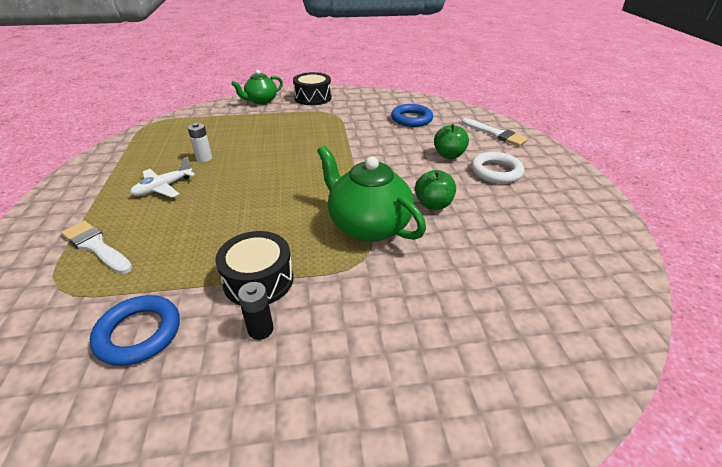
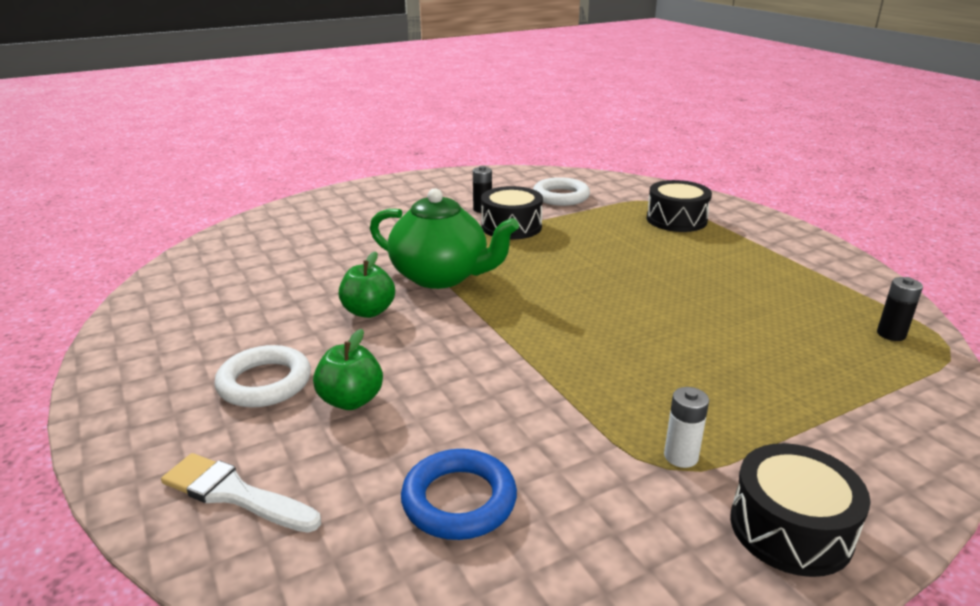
camera: 160 degrees right, 10 degrees down
(96, 246) = (676, 219): white brush -> black drum
(139, 333) = (561, 196): blue ring -> white ring
(162, 131) = (891, 334): none -> black battery
(163, 188) = (715, 266): white plane -> none
(204, 158) = (738, 307): white battery -> white battery (681, 456)
(261, 101) = (891, 471): green teapot -> none

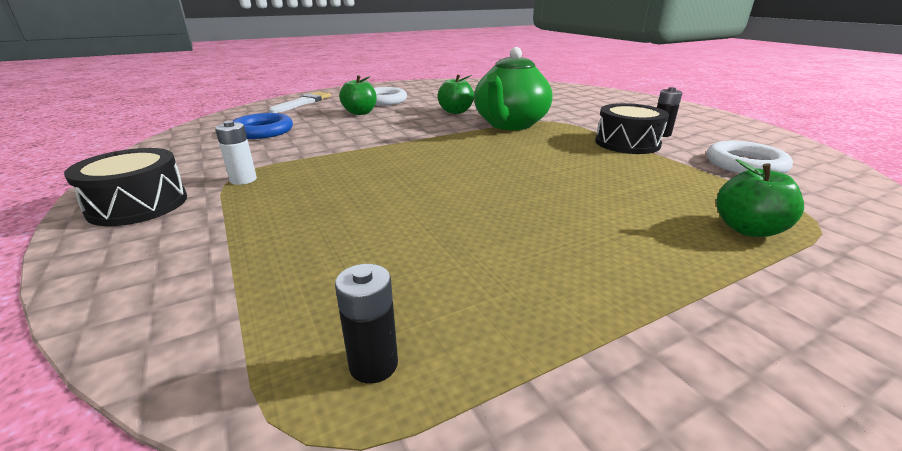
camera: 90 degrees right, 0 degrees up
(676, 219) = (748, 229): black drum -> green apple

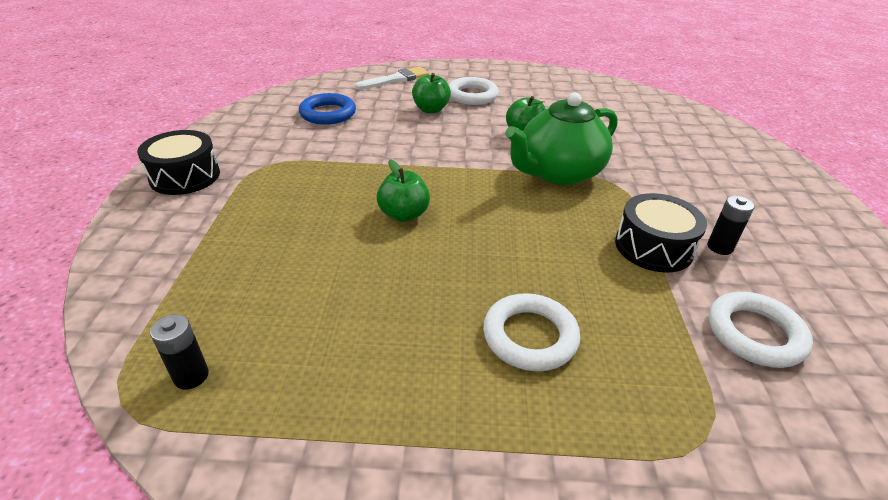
camera: 30 degrees right, 10 degrees up
(243, 180) = (264, 173): white battery -> none
(635, 209) = (530, 336): none -> white ring
(748, 229) = (607, 411): green apple -> green apple (404, 215)

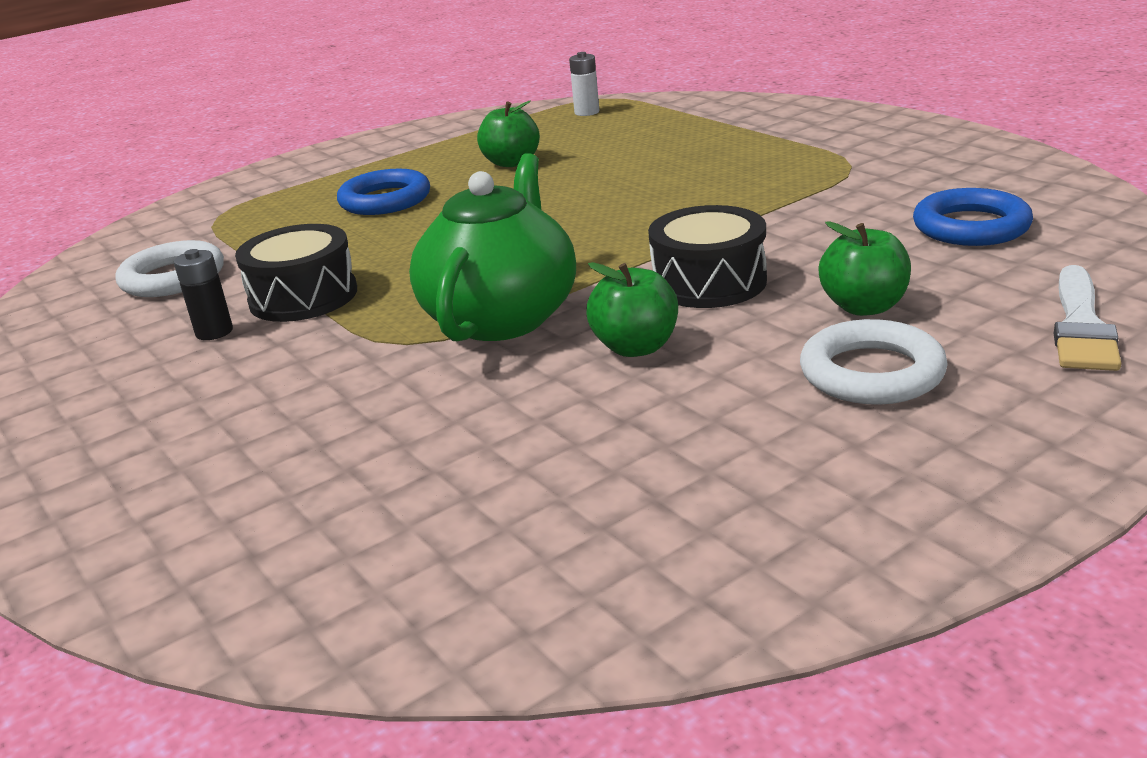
camera: 145 degrees right, 10 degrees down
(185, 176) = (887, 132): black drum -> black drum (709, 282)
(191, 376) = (587, 112): black battery -> white battery
(404, 215) = (616, 203): green apple -> green apple (511, 163)
(530, 336) = (385, 200): white ring -> blue ring

